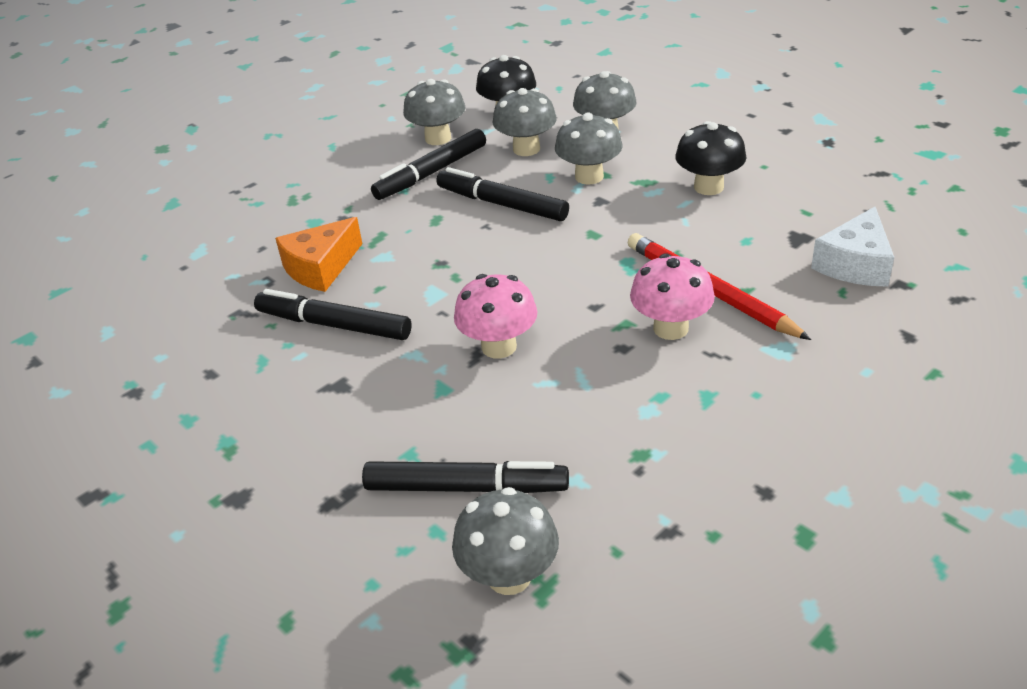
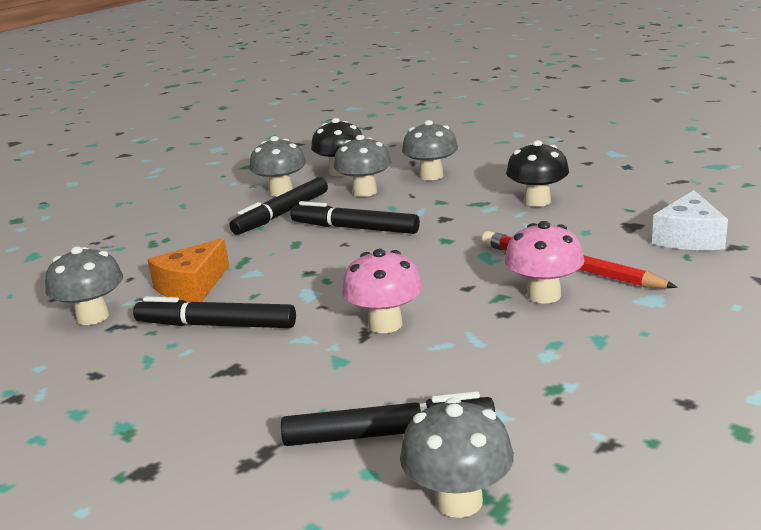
camera: 10 degrees left, 15 degrees down
(589, 176) = (428, 204): grey mushroom -> grey mushroom (93, 317)

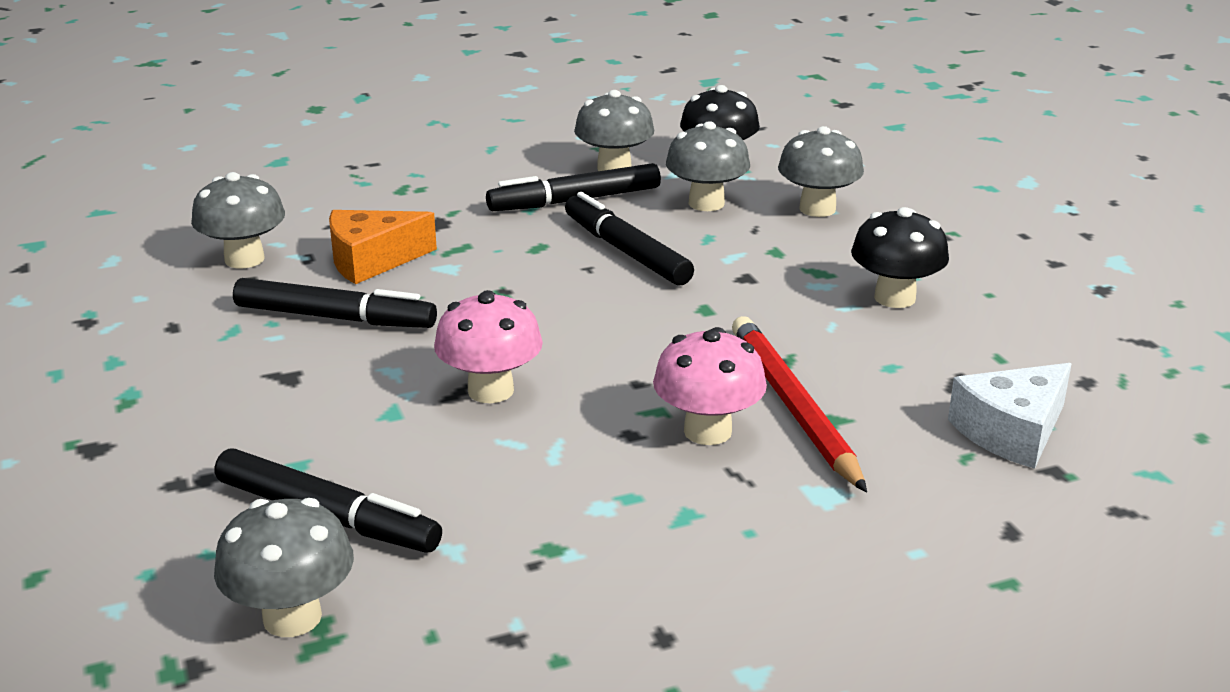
camera: 30 degrees right, 5 degrees up
(216, 325) = (335, 318): black marker -> black marker turned 150 degrees clockwise

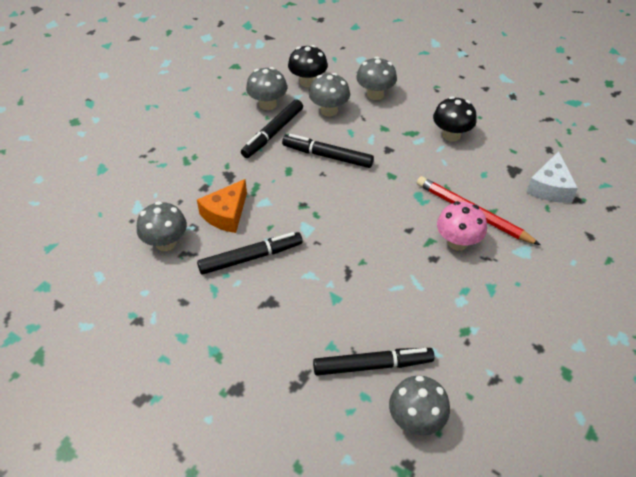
camera: 35 degrees left, 20 degrees up
(490, 391) = (360, 264): pink mushroom -> none

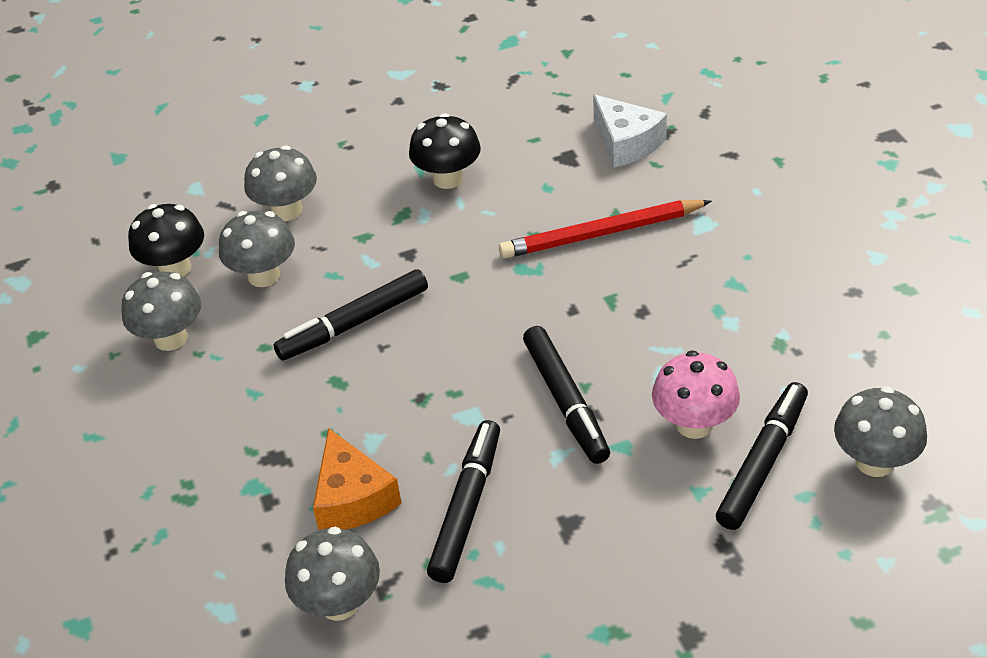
camera: 50 degrees left, 5 degrees down
(273, 133) = (241, 362): black marker -> black marker (565, 402)
(457, 242) = (636, 274): pink mushroom -> pink mushroom (694, 424)

